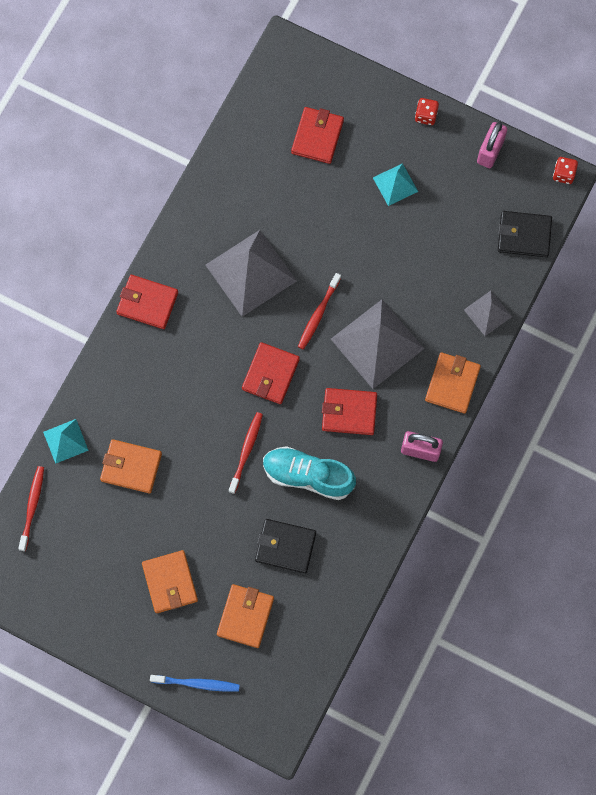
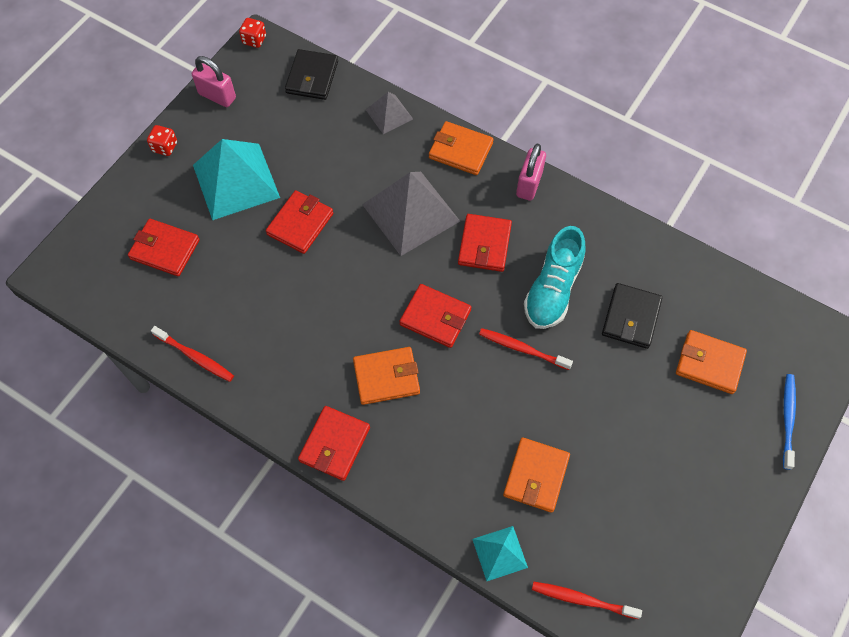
camera: 85 degrees left, 10 degrees down
(170, 582) = (673, 441): orange wallet -> orange wallet (386, 377)
(251, 273) = (314, 329): grey pyramid -> none
(318, 314) = (371, 265): red toothbrush -> red toothbrush (195, 357)
(355, 247) = (300, 224): none -> red wallet
(395, 184) = (236, 181): turquoise pyramid -> turquoise pyramid, size x1.92

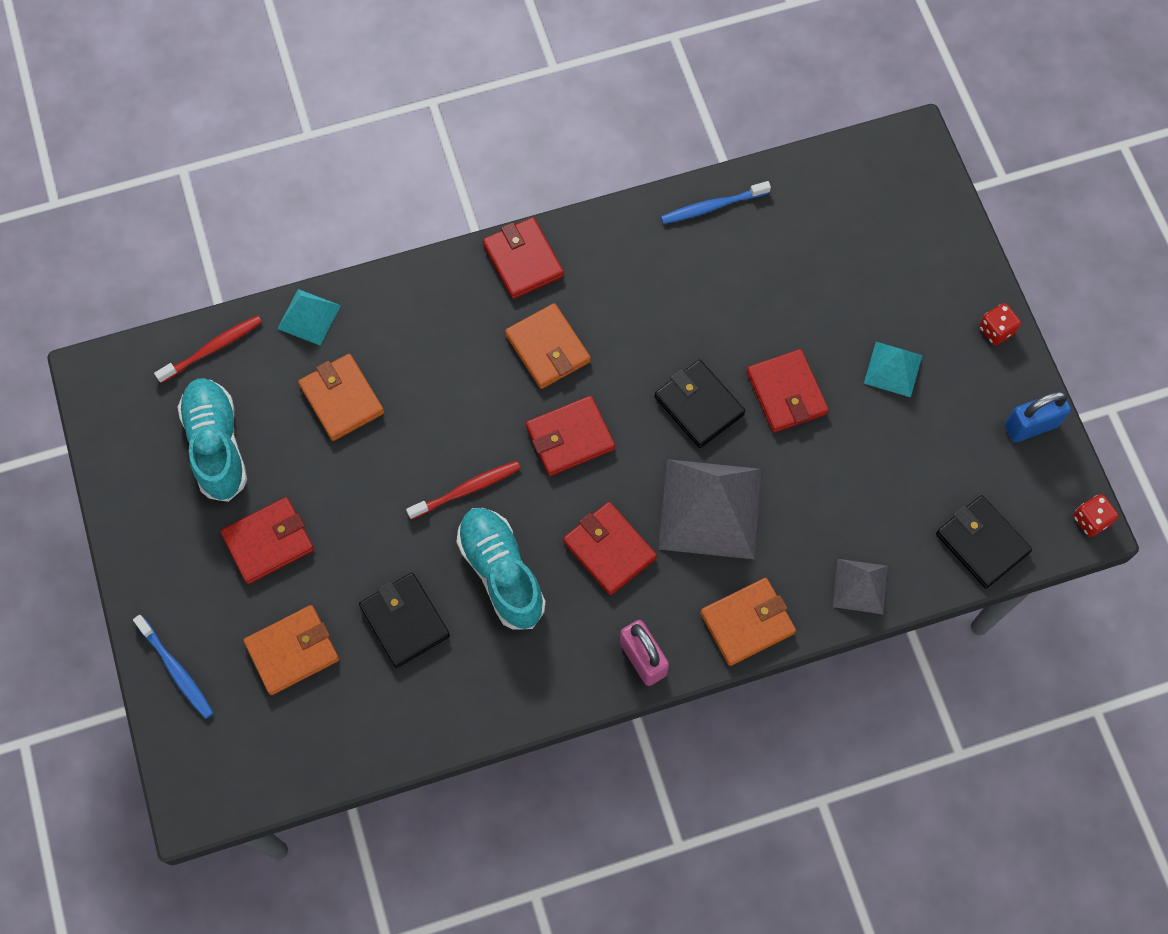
camera: 130 degrees right, 5 degrees up
(165, 249) = (859, 253): red wallet -> red wallet (269, 542)
(195, 357) = (712, 206): red toothbrush -> blue toothbrush
(217, 96) = (1030, 426): pink padlock -> blue padlock
(236, 181) = (893, 369): turquoise pyramid -> turquoise pyramid, size x0.52
(350, 263) = (699, 405): none -> black wallet
(386, 377) = (547, 348): orange wallet -> orange wallet turned 60 degrees counterclockwise
(641, 529) = (217, 445): none -> turquoise shoe

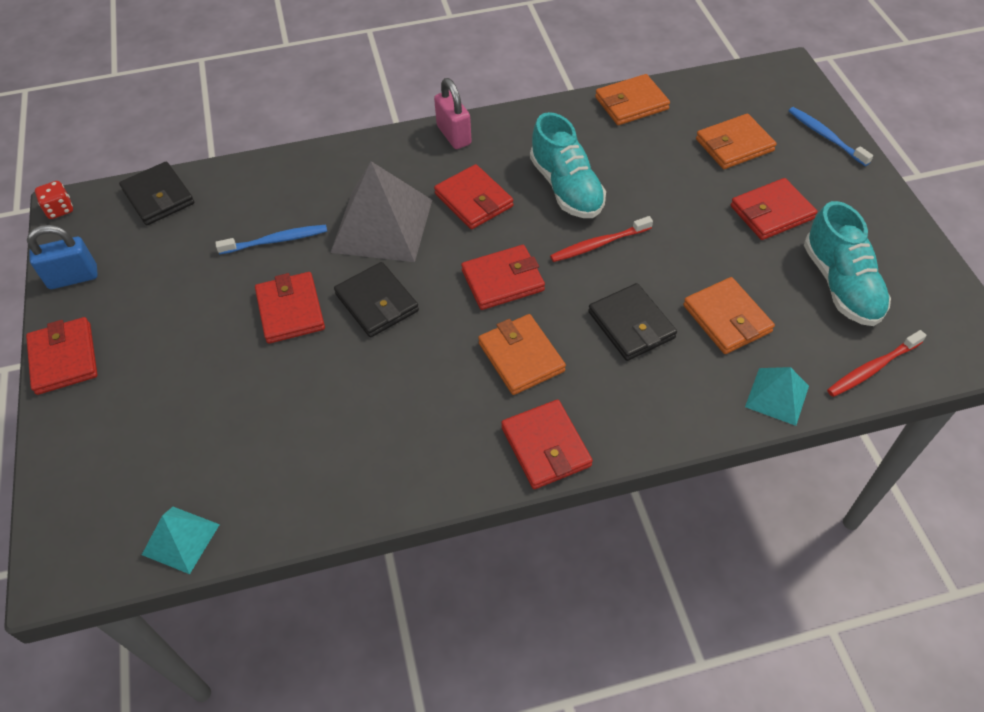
camera: 175 degrees left, 15 degrees down
(405, 621) = (645, 160): black wallet -> black wallet (631, 325)
(712, 206) = (322, 500): blue toothbrush -> blue toothbrush (276, 240)
(747, 623) = (367, 153): orange wallet -> orange wallet (631, 103)
(860, 586) = (270, 173): grey pyramid -> none
(893, 369) = (180, 328): turquoise pyramid -> turquoise pyramid (181, 539)
(995, 330) = (64, 358): red dice -> red wallet

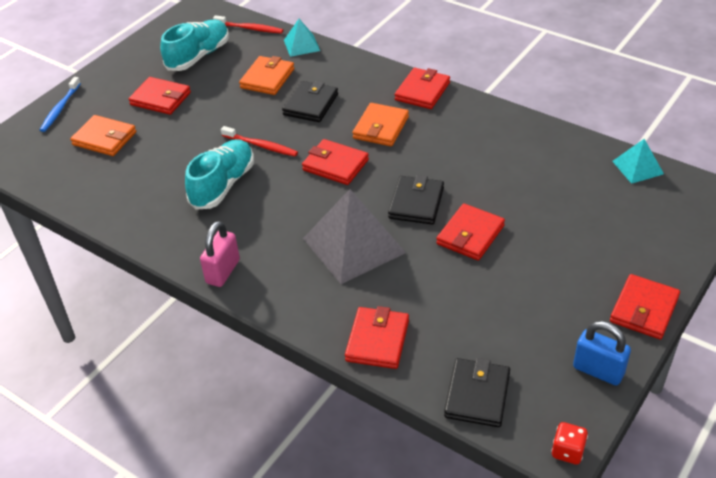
camera: 130 degrees left, 10 degrees down
(276, 240) = (430, 287): blue toothbrush -> none
(473, 200) = (281, 218): red wallet -> red wallet (377, 340)
(631, 103) = (96, 204): orange wallet -> none

